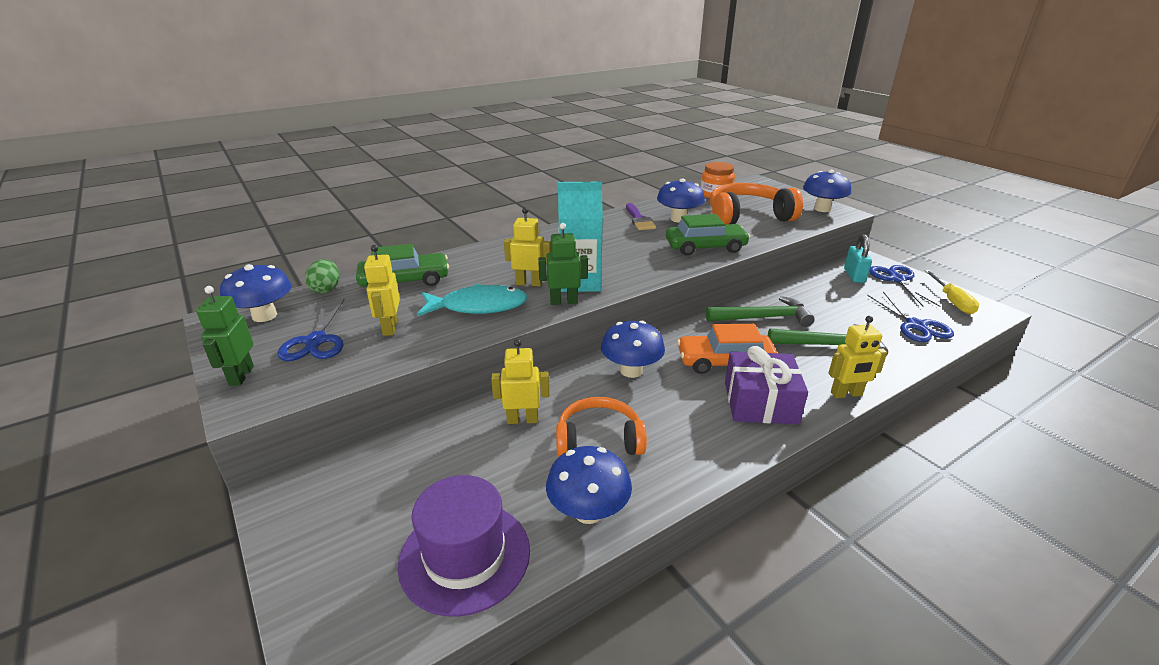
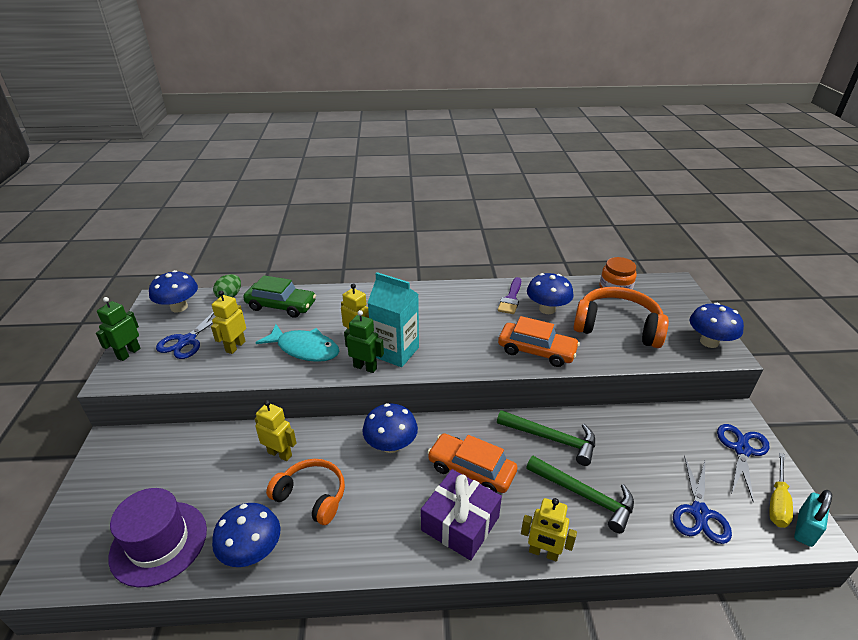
camera: 30 degrees right, 5 degrees up
(705, 247) = (536, 351): green car -> orange car
(854, 276) = (697, 427): turquoise padlock -> turquoise padlock (805, 528)

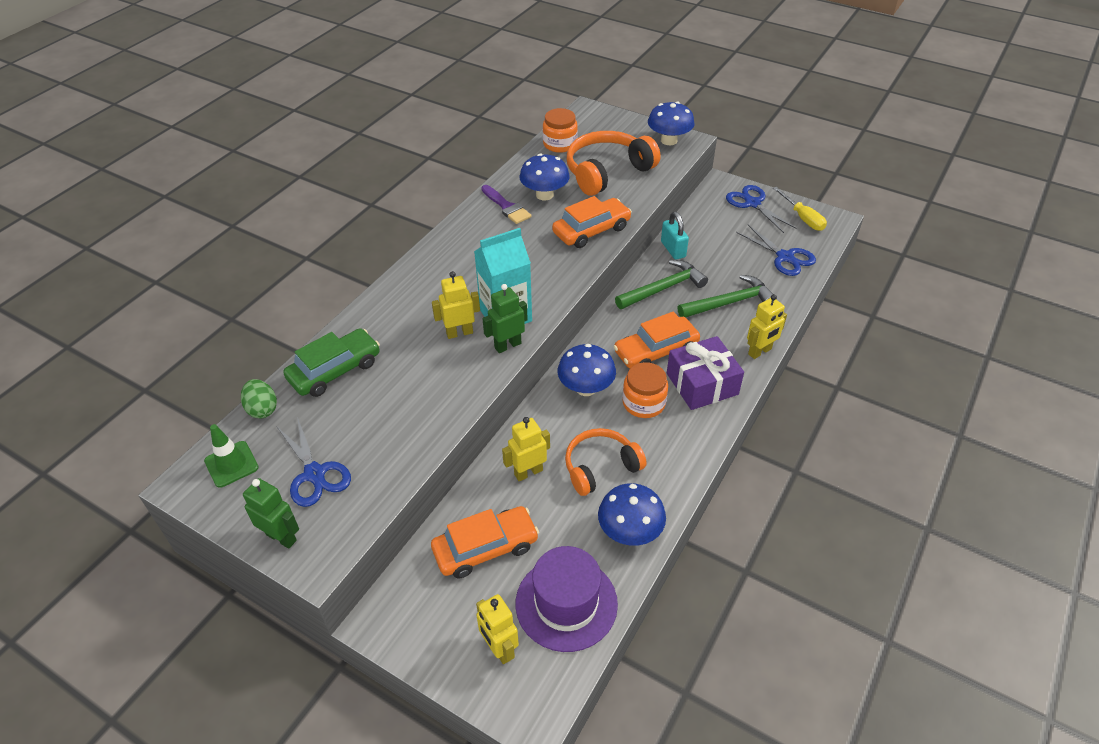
camera: 55 degrees left, 10 degrees up
(129, 353) = (281, 537): green robot -> green robot turned 150 degrees clockwise
(179, 307) = (231, 464): blue mushroom -> green traffic cone
(194, 466) = (485, 548): none -> orange car
(235, 346) = (371, 433): yellow robot -> yellow robot (499, 649)
(305, 349) = (434, 378): turquoise fish -> none
(403, 491) = (643, 403): none -> orange jar
(805, 528) = (829, 221): turquoise padlock -> turquoise padlock (673, 249)

